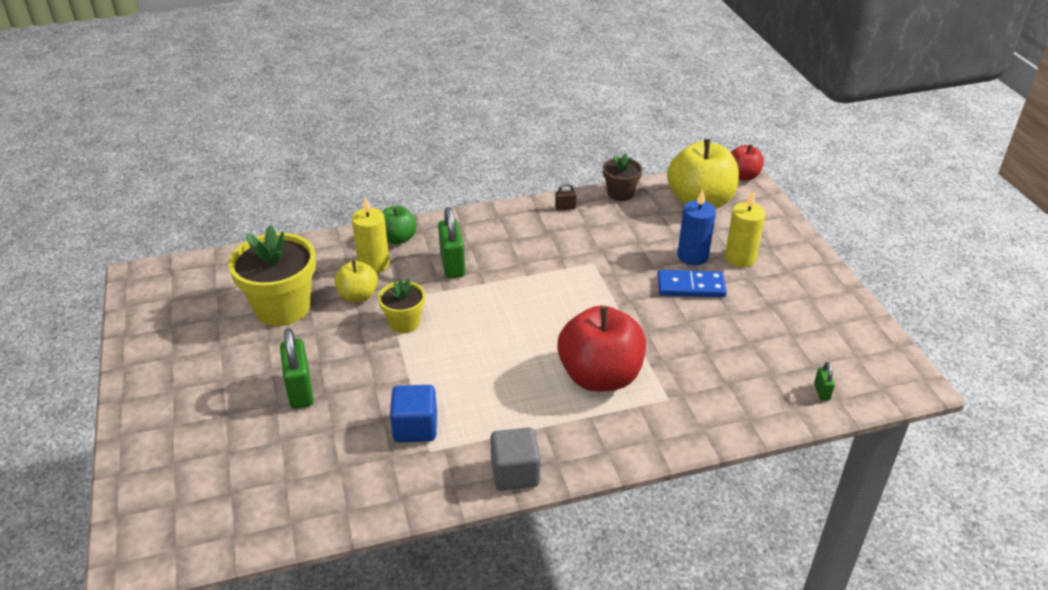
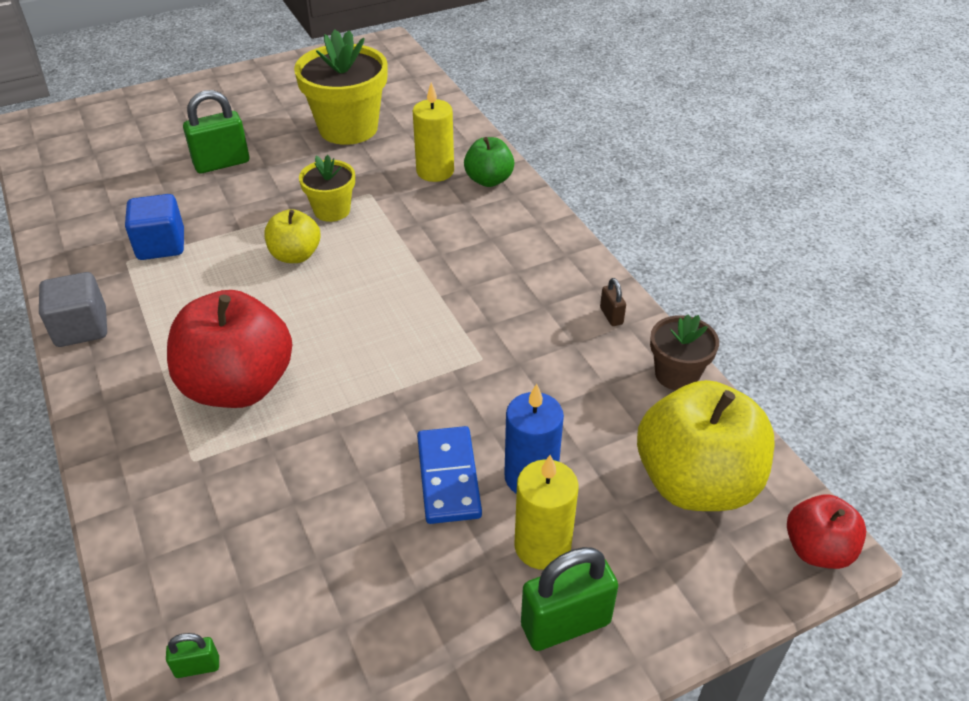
camera: 80 degrees right, 5 degrees up
(358, 296) = (375, 171): yellow apple -> yellow apple (295, 255)
(452, 265) = (446, 229): green padlock -> green padlock (565, 624)

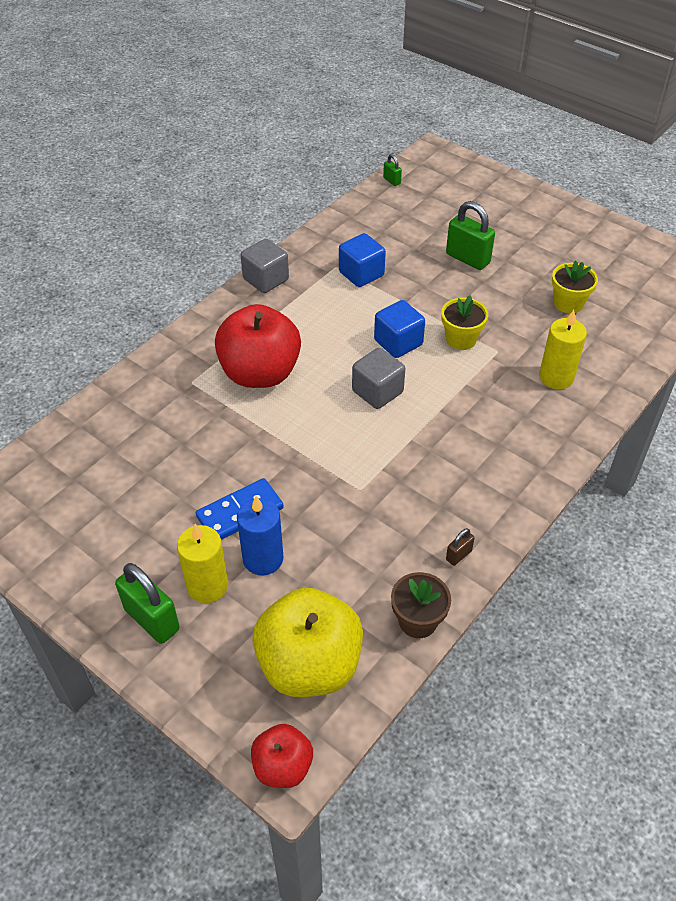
camera: 65 degrees right, 5 degrees up
(197, 667) = (57, 453): green padlock -> green padlock (392, 181)
(295, 255) = (398, 343): yellow apple -> blue cube
(348, 128) = (568, 303): yellow flower pot -> yellow flower pot, size x0.55
(353, 296) = (377, 392): none -> grey cube
(489, 180) = (572, 415): green apple -> none

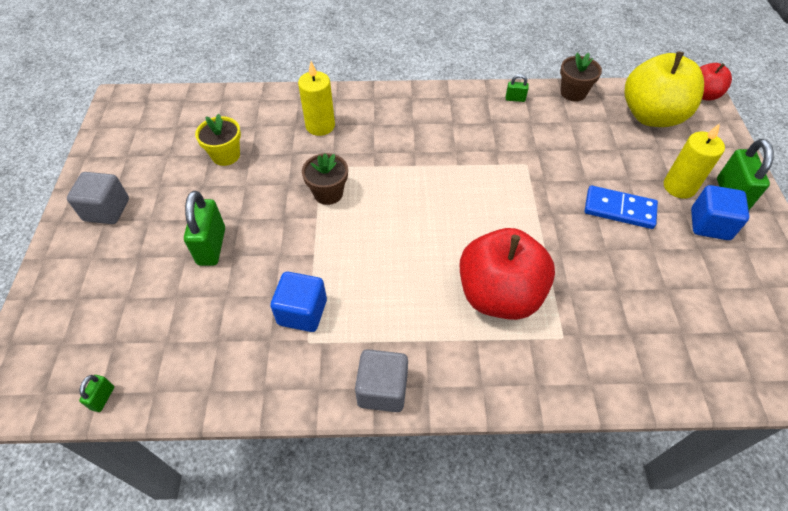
camera: 130 degrees left, 5 degrees up
(263, 559) = (629, 175): blue candle -> none
(377, 392) = (435, 208): grey cube -> grey cube (107, 210)
(398, 343) = (370, 228): blue cube -> blue cube (709, 224)
(458, 555) = (515, 99): brown padlock -> green padlock
(461, 339) = (328, 193): yellow flower pot -> brown flower pot

